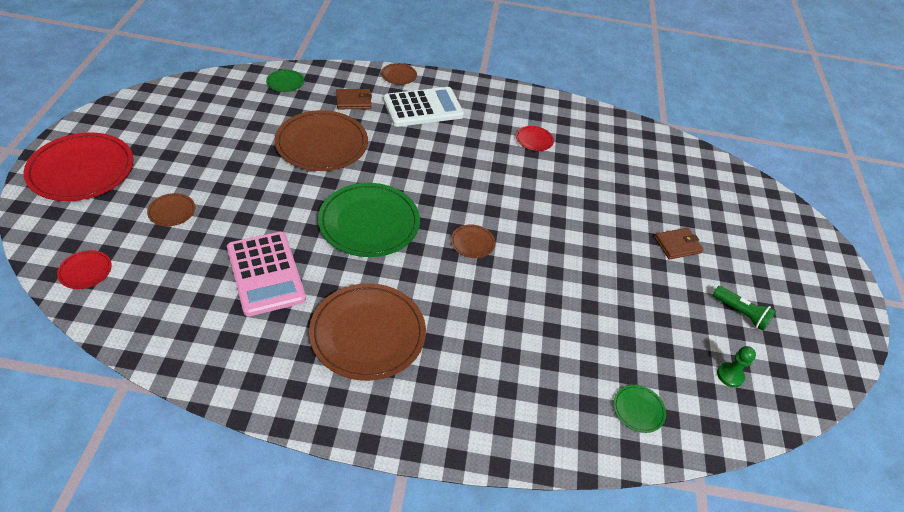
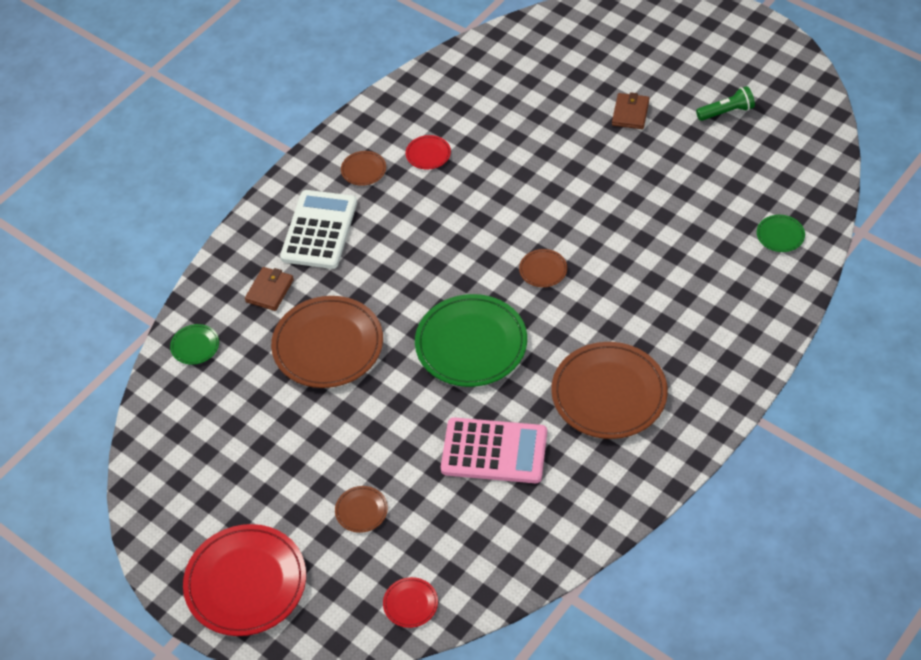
camera: 50 degrees left, 5 degrees up
(399, 75) = (247, 230): brown plate -> brown plate (363, 170)
(730, 375) = (780, 156): green pawn -> none

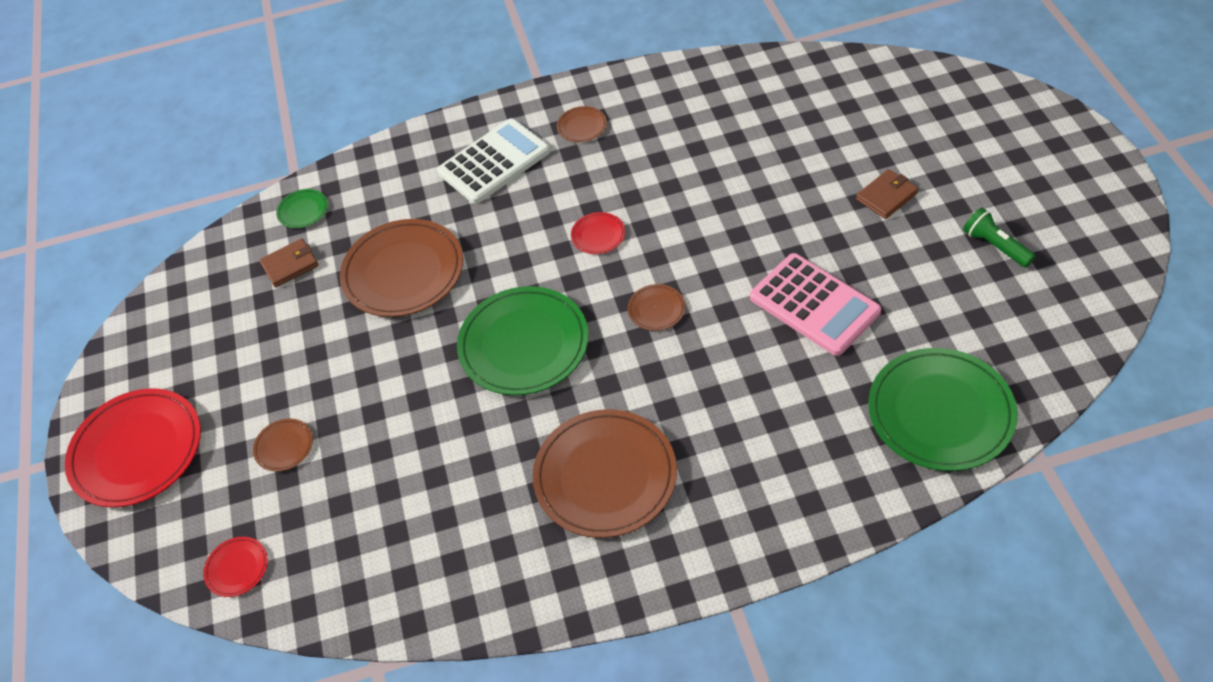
camera: 40 degrees right, 0 degrees up
(269, 290) = (404, 194): brown wallet -> brown wallet (290, 265)
(428, 154) = (652, 140): red plate -> red plate (598, 235)
(494, 451) = (446, 465): pink calculator -> pink calculator (814, 305)
(726, 112) = (995, 246): green flashlight -> green flashlight turned 150 degrees counterclockwise
(780, 235) = (940, 412): green plate -> green plate, size x2.26

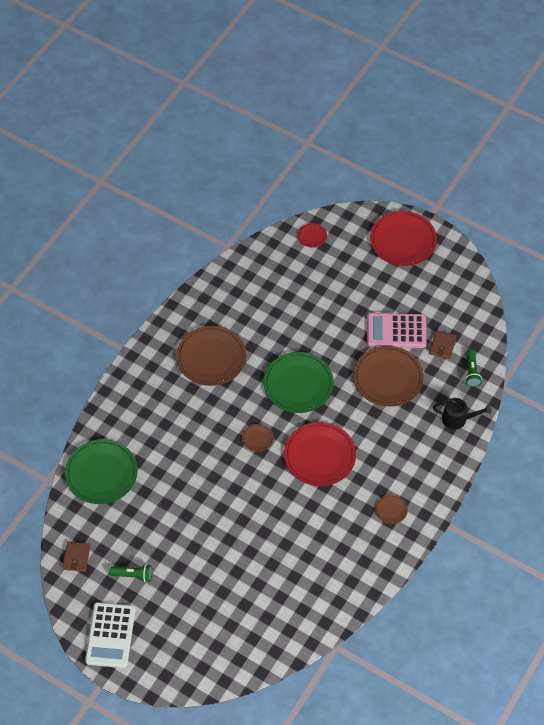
camera: 130 degrees right, 5 degrees up
(284, 446) = (347, 281): brown plate -> none
(303, 210) = (471, 372): green plate -> green flashlight
(387, 170) = (458, 419): none -> black watering can
(494, 162) = (411, 459): white calculator -> white calculator (110, 635)
(598, 235) = (319, 456): red plate -> red plate, size x2.26
(814, 305) = (191, 488): pink calculator -> pink calculator (396, 331)
(886, 196) = (204, 570): brown wallet -> brown wallet (76, 557)

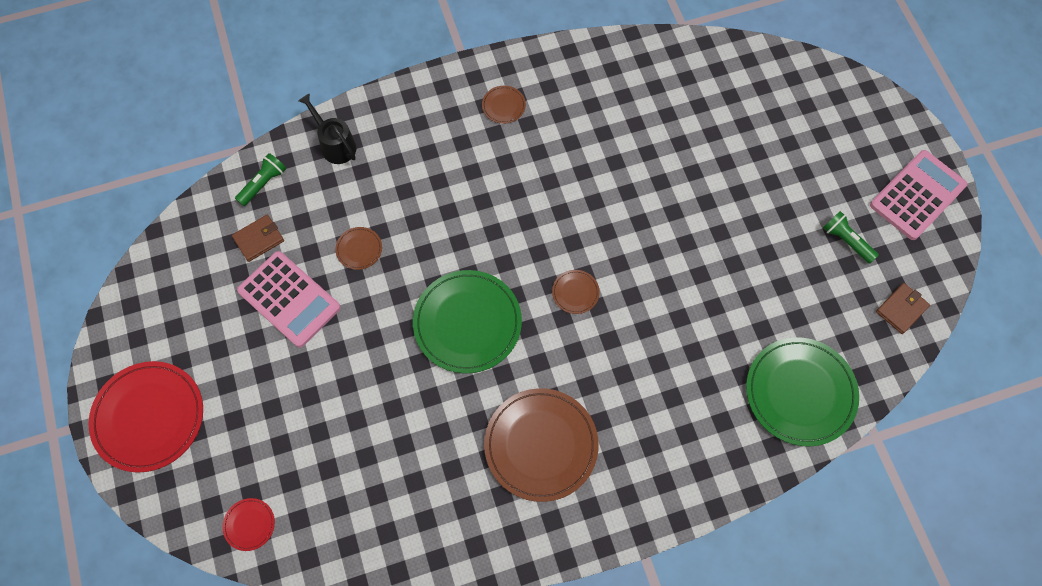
camera: 140 degrees left, 10 degrees up
(110, 635) = (917, 195): white calculator -> pink calculator
(319, 456) = (523, 218): red plate -> none
(388, 378) = (359, 249): brown plate -> brown plate, size x0.44

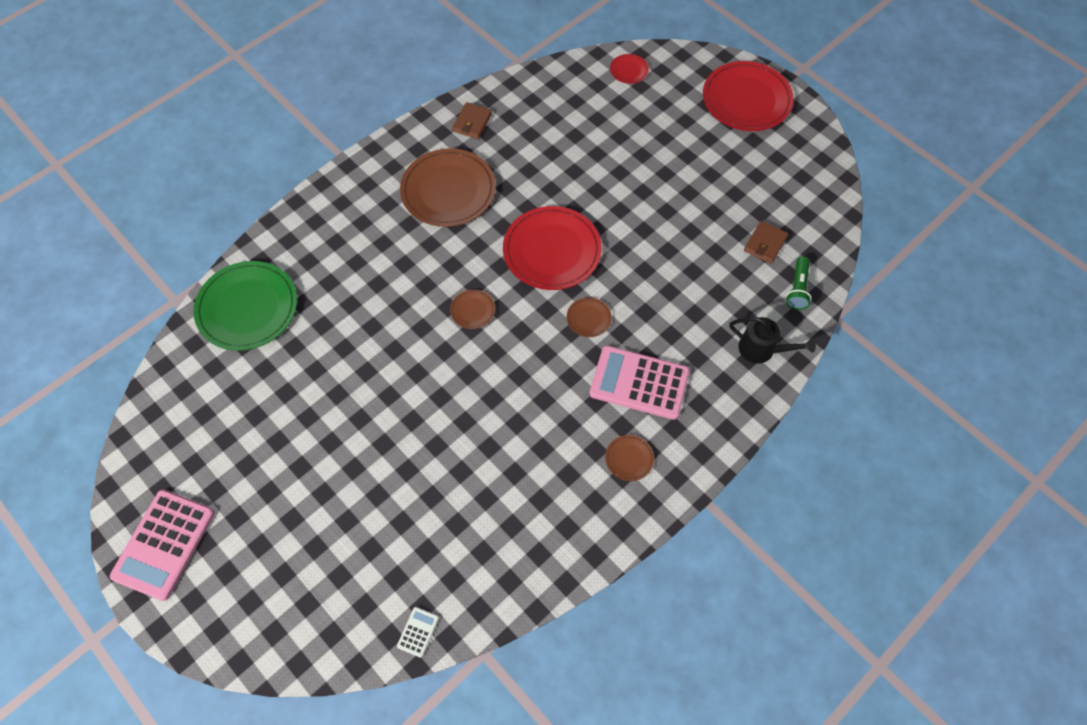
camera: 155 degrees right, 5 degrees down
(289, 299) = (706, 211): pink calculator -> pink calculator (639, 383)
(359, 249) = (677, 270): brown plate -> brown plate (588, 318)
(467, 323) = (552, 250): green plate -> red plate
(726, 54) = (418, 632): none -> white calculator
(846, 241) = (232, 462): green flashlight -> none
(901, 309) = (166, 416): brown wallet -> brown wallet (472, 122)

